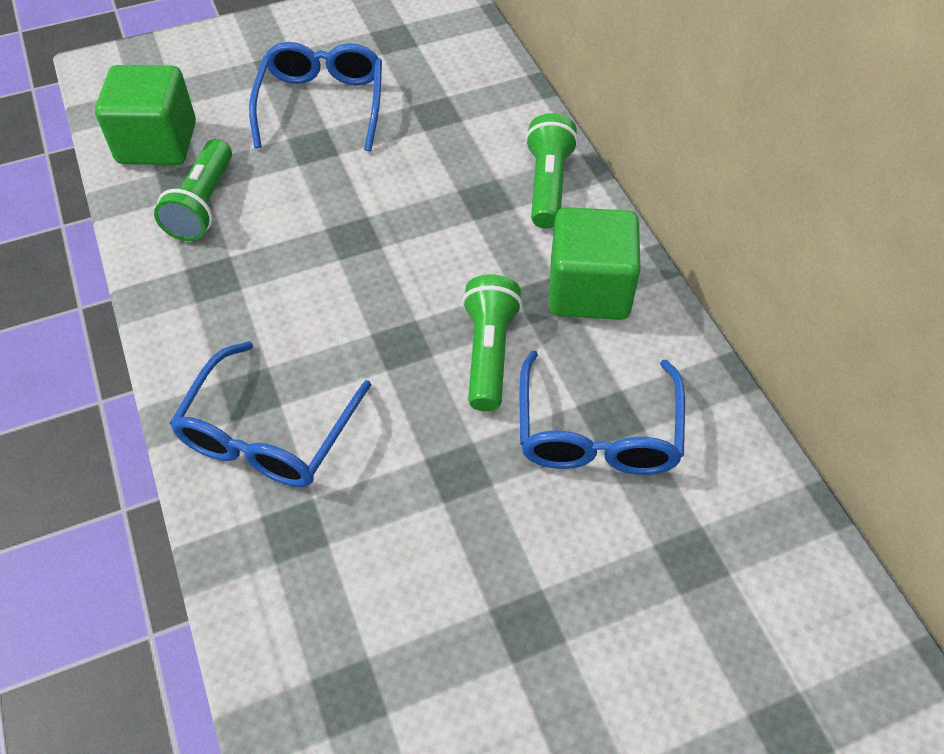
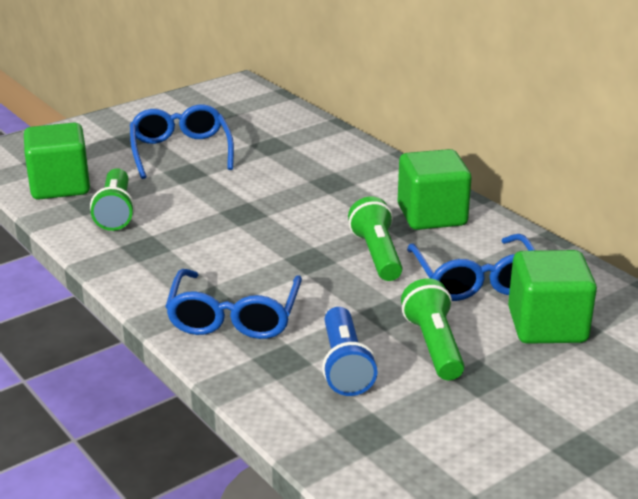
camera: 15 degrees left, 25 degrees down
(367, 560) = (344, 366): none -> blue flashlight
(548, 185) = (374, 170): green flashlight -> green flashlight (434, 345)
(657, 545) = (547, 325): none -> green cube

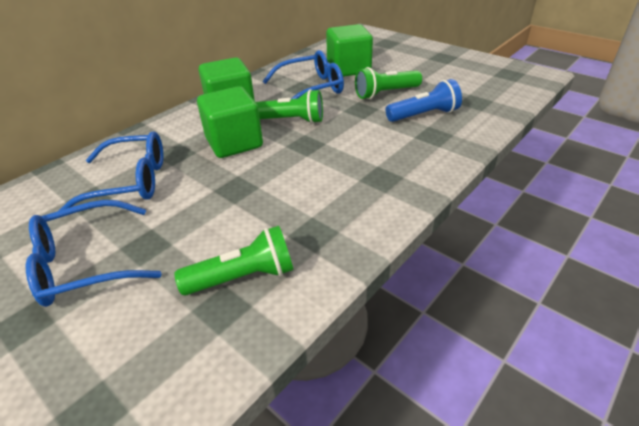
camera: 100 degrees left, 10 degrees up
(60, 186) = (173, 359): green cube -> green cube (234, 143)
(234, 317) = (397, 162): blue glasses -> blue glasses (130, 181)
(377, 255) = (290, 120): green flashlight -> green flashlight turned 150 degrees counterclockwise

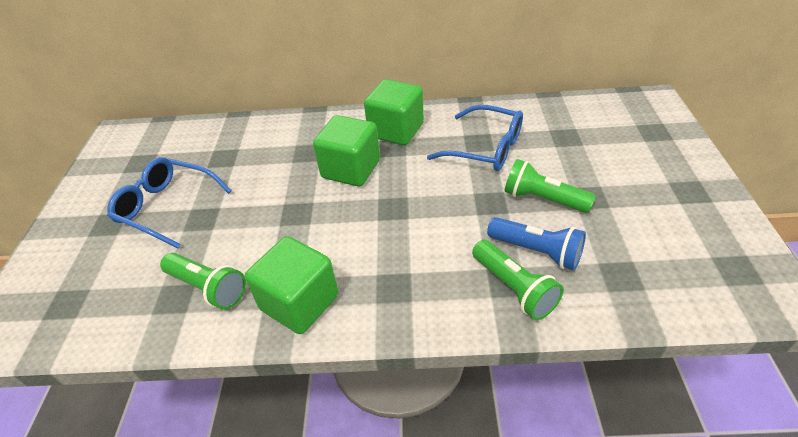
camera: 50 degrees right, 5 degrees up
(130, 181) = (256, 159): blue glasses -> none
(290, 120) = (418, 174): green flashlight -> green flashlight (514, 288)
(348, 69) = (556, 145): green cube -> green cube (300, 302)

